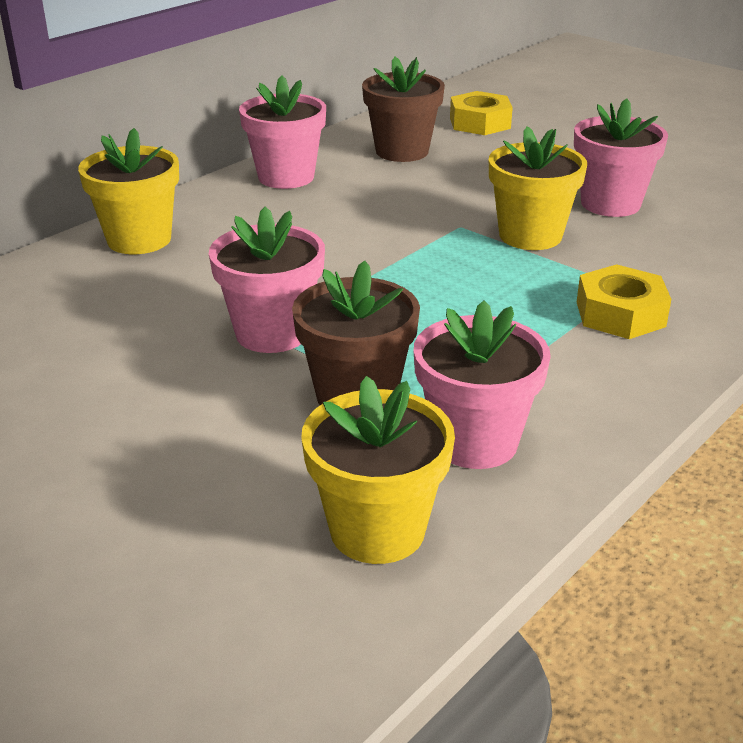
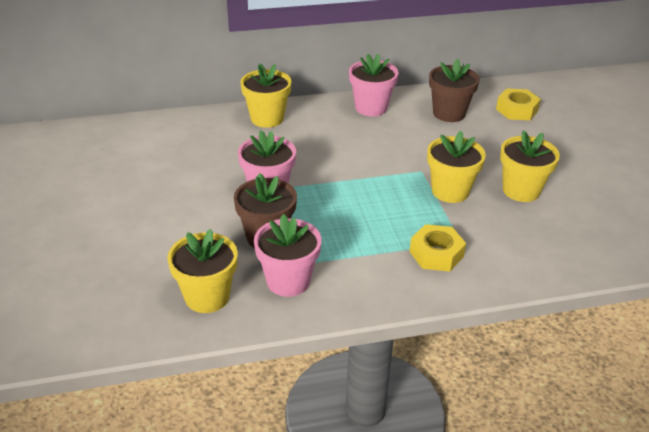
camera: 35 degrees right, 5 degrees up
(610, 204) = (521, 190): pink flower pot -> yellow flower pot

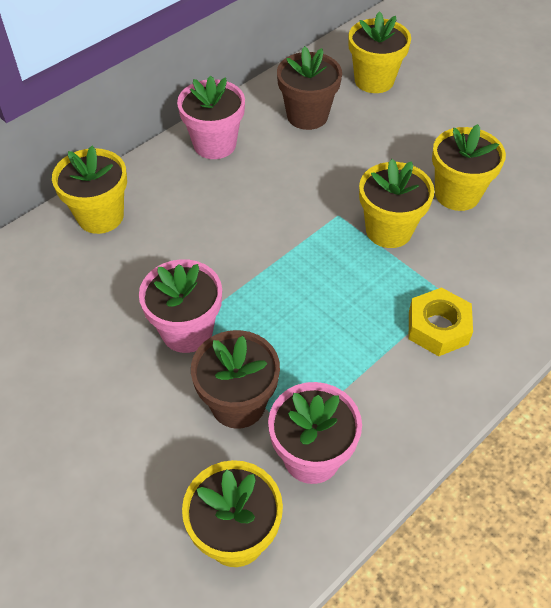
camera: 30 degrees left, 15 degrees up
(517, 110) = (374, 80): yellow nut -> yellow flower pot

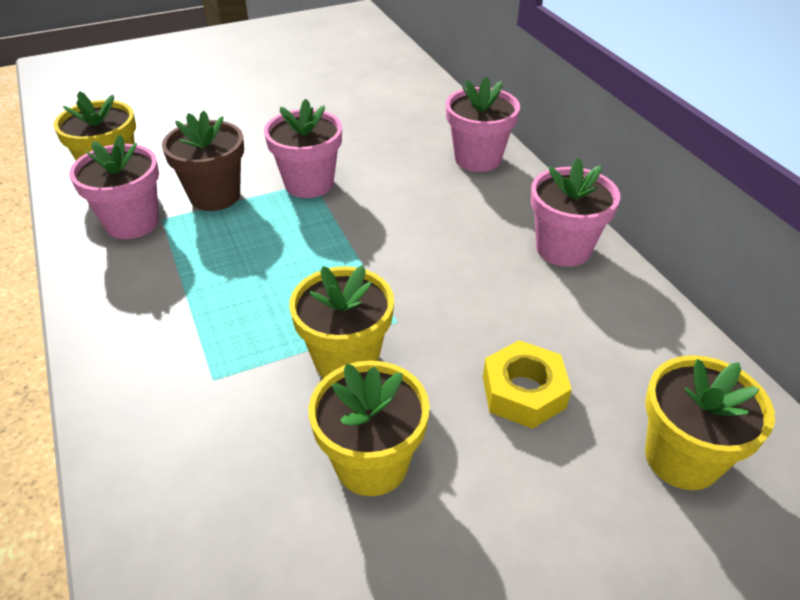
camera: 110 degrees right, 10 degrees down
(100, 216) = (477, 158): yellow flower pot -> pink flower pot
(307, 116) = (601, 346): brown flower pot -> none
(438, 328) = (181, 351): yellow nut -> yellow nut (523, 392)

